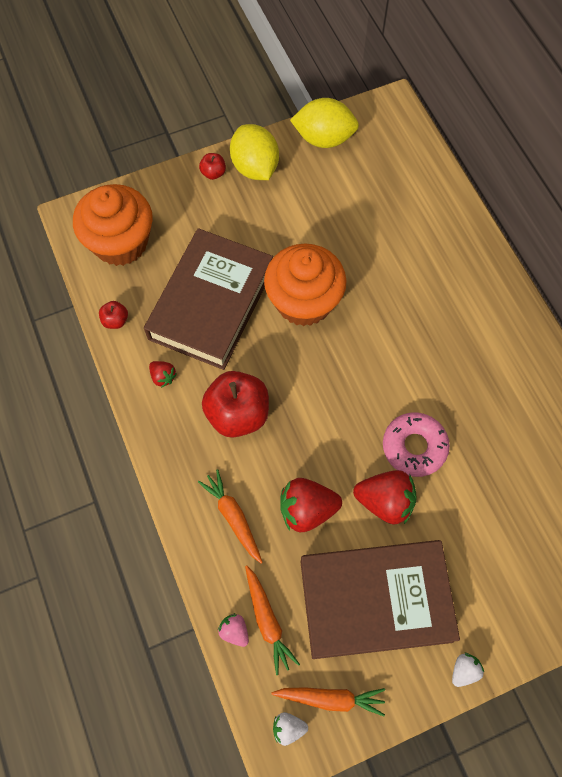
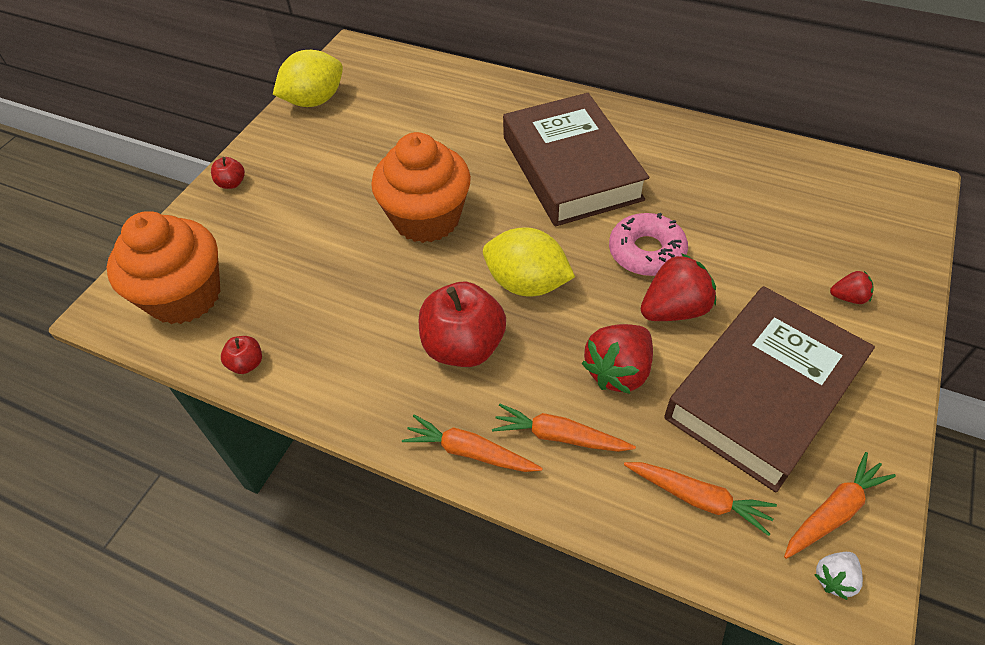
camera: 40 degrees left, 15 degrees down
(163, 377) = (352, 374): red strawberry -> red strawberry (848, 297)
(179, 482) = (470, 452): none -> orange carrot
(211, 304) = (338, 280): brown book -> brown book (571, 168)
(234, 631) = (680, 538): pink strawberry -> none
(255, 167) = (270, 155): yellow lemon -> yellow lemon (526, 284)
(464, 670) = (896, 381): white strawberry -> none

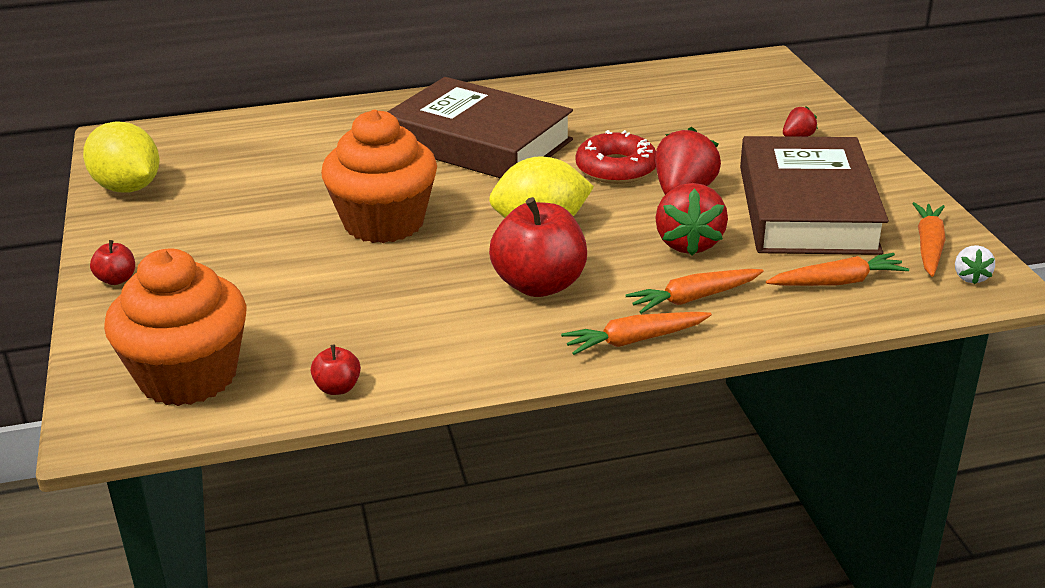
camera: 40 degrees left, 20 degrees down
(315, 101) = (128, 188): yellow lemon -> yellow lemon turned 60 degrees counterclockwise
(646, 252) = (616, 169): pink donut -> red donut

